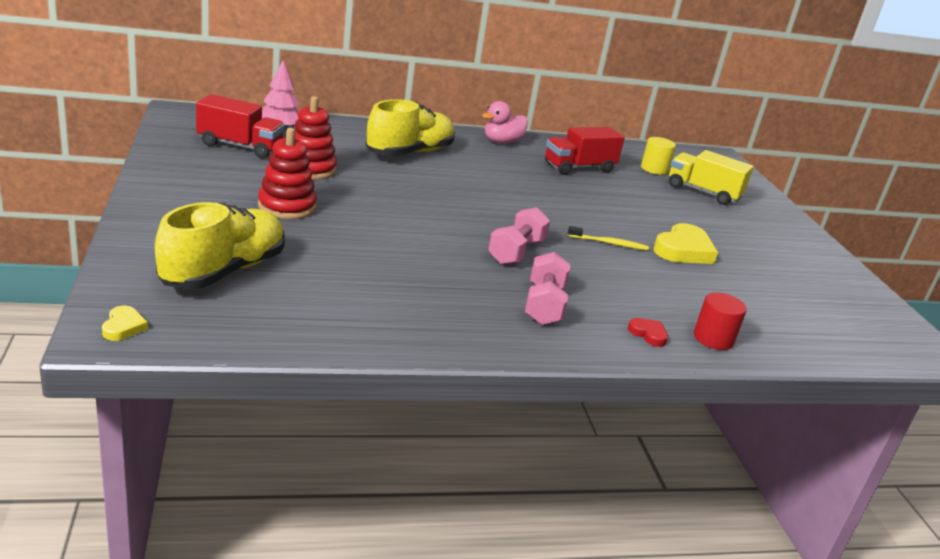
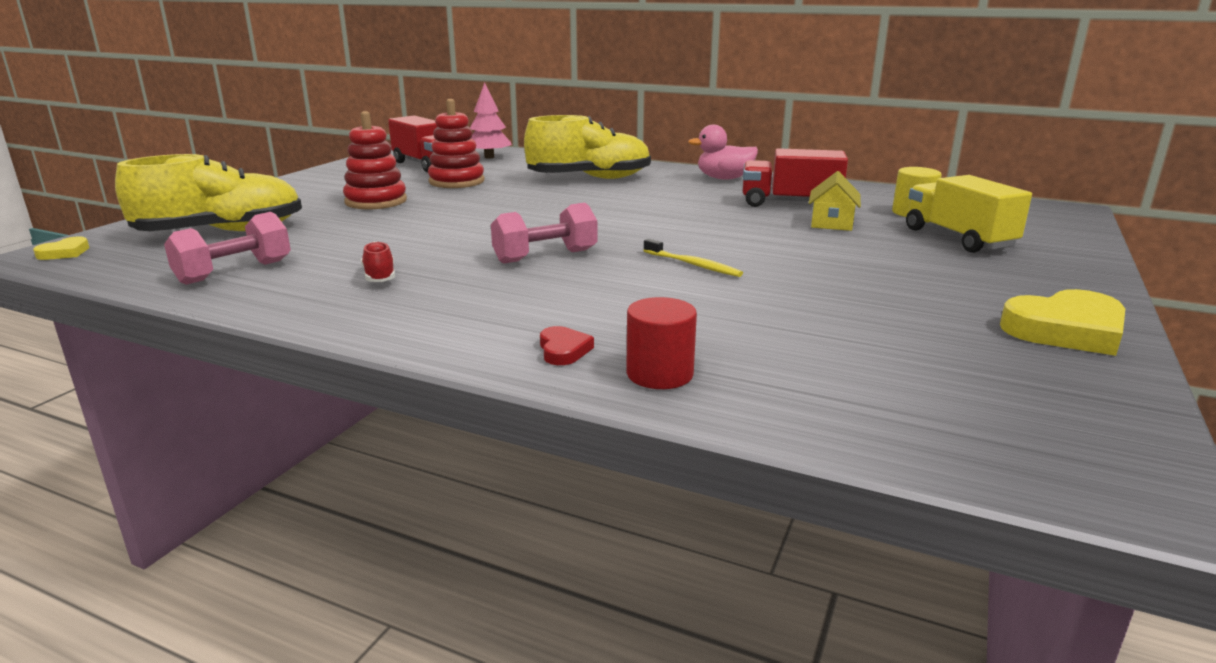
camera: 40 degrees right, 5 degrees down
(444, 296) = (379, 276): none -> red shoe
(544, 305) = (478, 301): pink dumbbell -> pink dumbbell (234, 272)
(626, 186) = (831, 223): none -> yellow house
(683, 250) = (802, 284): yellow heart -> yellow heart (1066, 330)

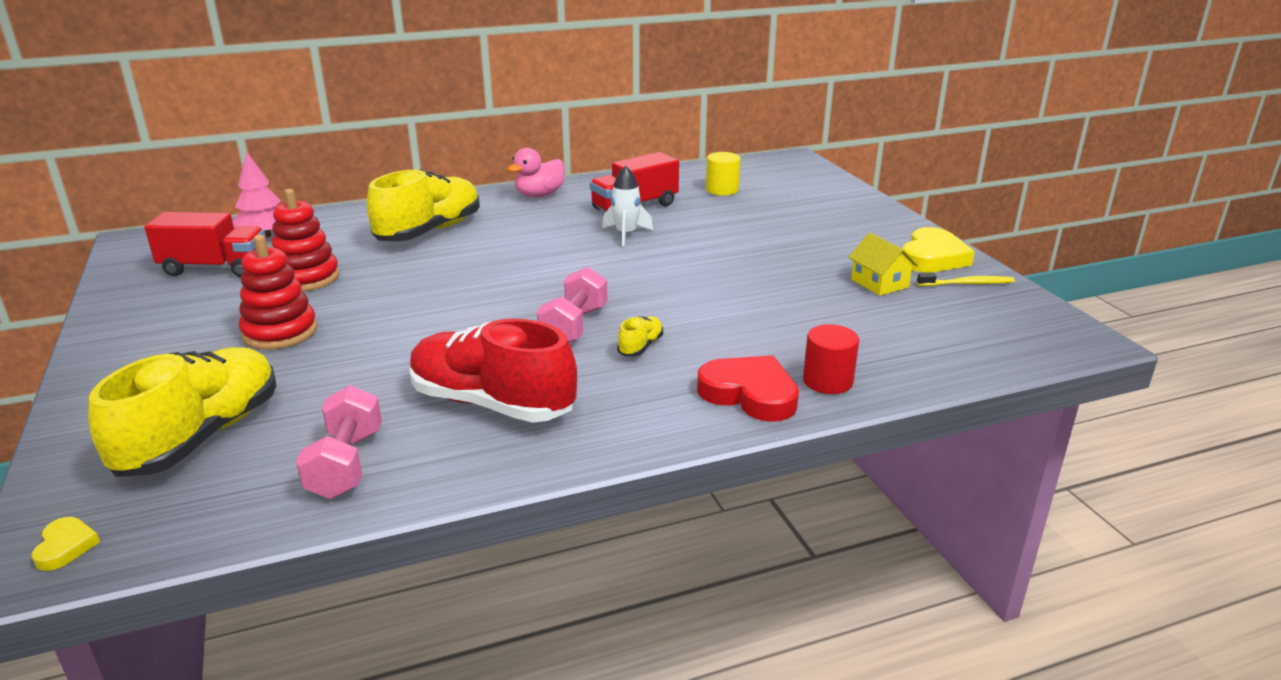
camera: 45 degrees left, 5 degrees up
(379, 276) = (492, 403): red shoe -> red shoe, size x2.42
(560, 285) = (640, 346): none -> yellow shoe
(563, 350) = (750, 394): red heart -> red heart, size x2.02
(693, 264) = (684, 290): yellow toothbrush -> yellow toothbrush (967, 283)
(736, 217) = (626, 234): none -> white rocket
(831, 223) = (694, 217): yellow house -> yellow house (879, 283)
(958, 238) = (783, 205): yellow truck -> none

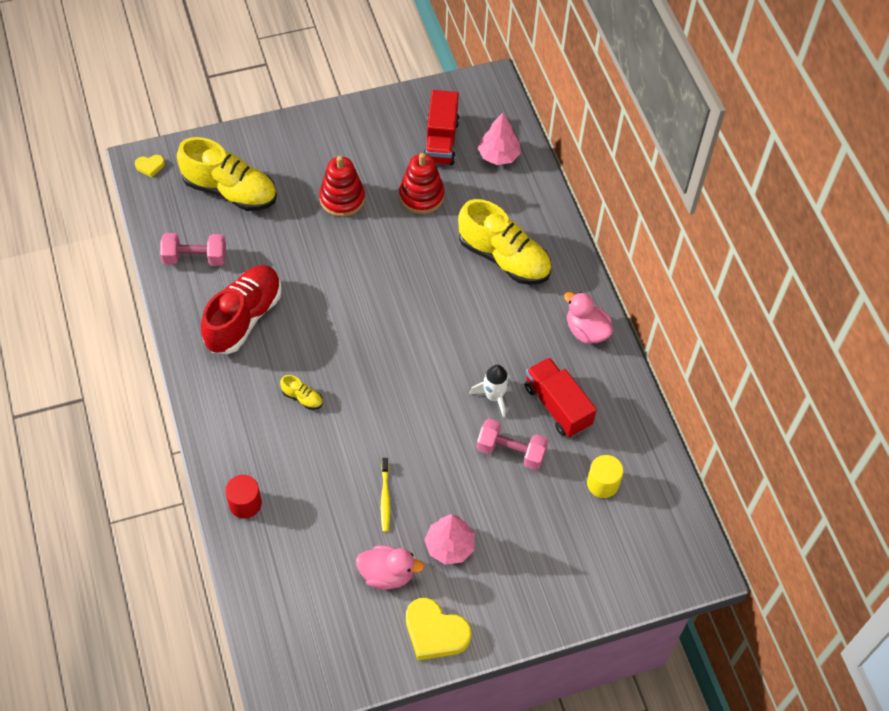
camera: 90 degrees right, 30 degrees up
(574, 326) = (334, 359): pink dumbbell -> pink dumbbell (511, 451)
(750, 394) = (236, 455): red heart -> none
(825, 252) = (449, 546): none -> pink tree
(879, 283) = (387, 574): yellow house -> pink duck
(967, 283) = (382, 643): yellow toothbrush -> yellow toothbrush (385, 498)

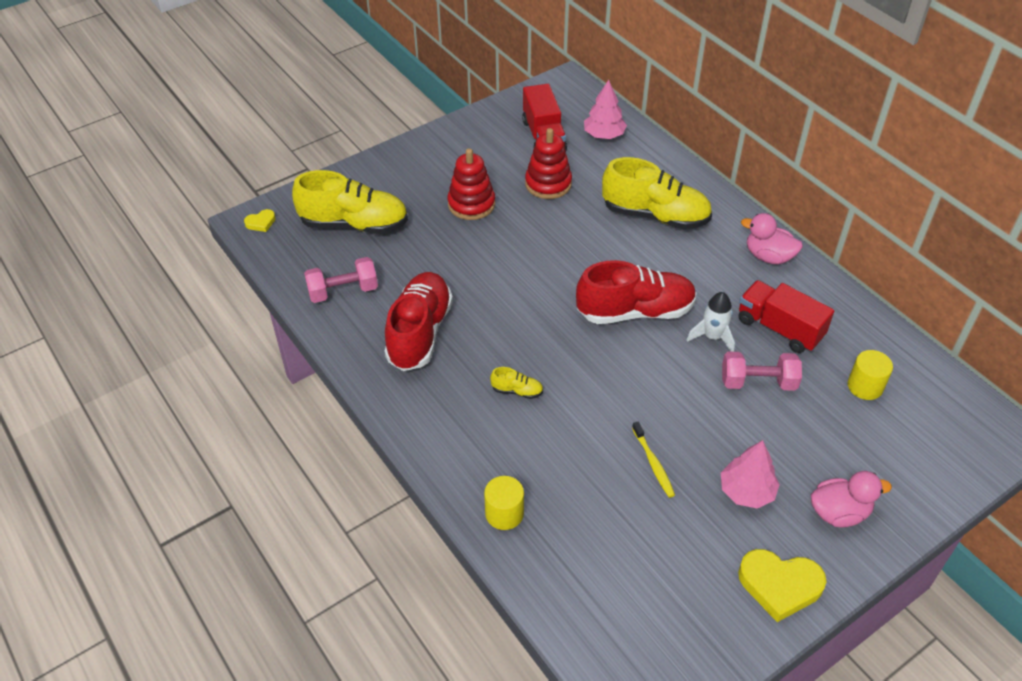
camera: 15 degrees left, 10 degrees down
(245, 503) = (504, 513): red cylinder -> yellow cylinder
(387, 574) = (696, 540): pink duck -> pink duck (839, 512)
(438, 352) = (635, 311): none -> red shoe

